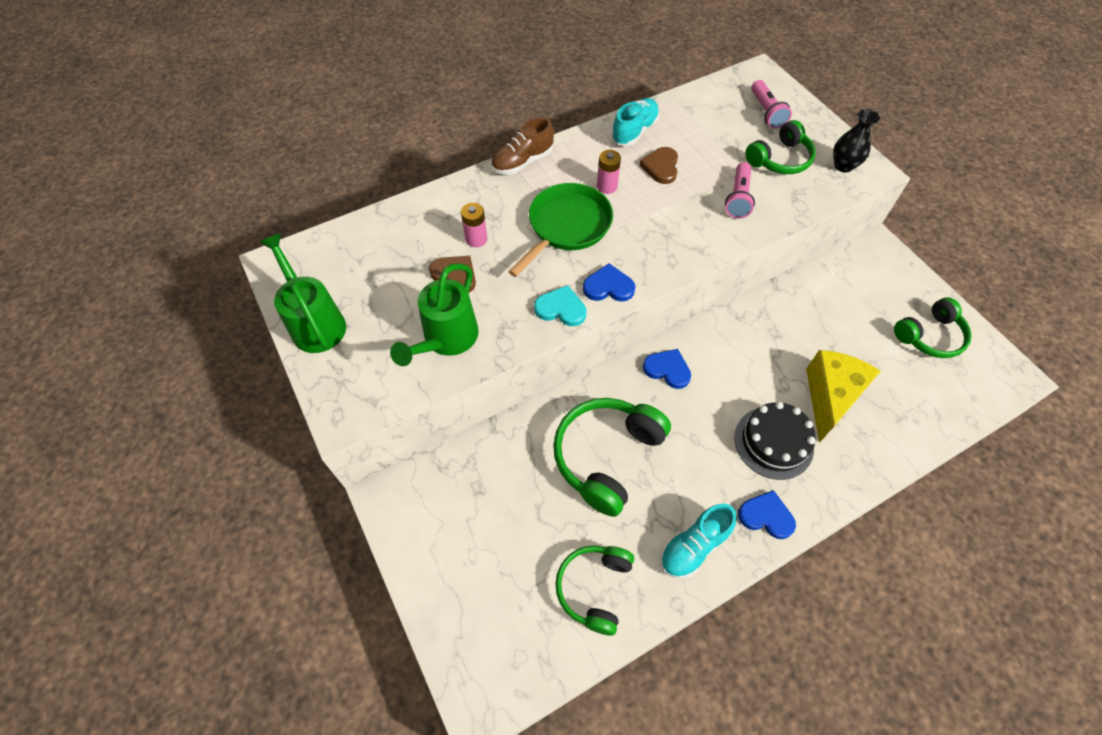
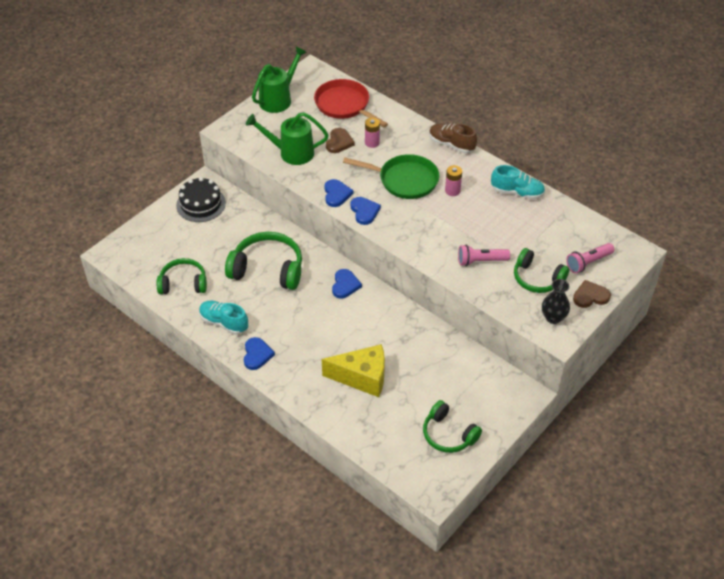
camera: 70 degrees right, 10 degrees down
(381, 247) = (344, 105): none -> red pan
(561, 308) = (336, 194): turquoise heart -> blue heart
(661, 167) = (488, 214): brown heart -> brown heart (590, 296)
(773, 442) = (312, 351): black cake -> black cake (201, 204)

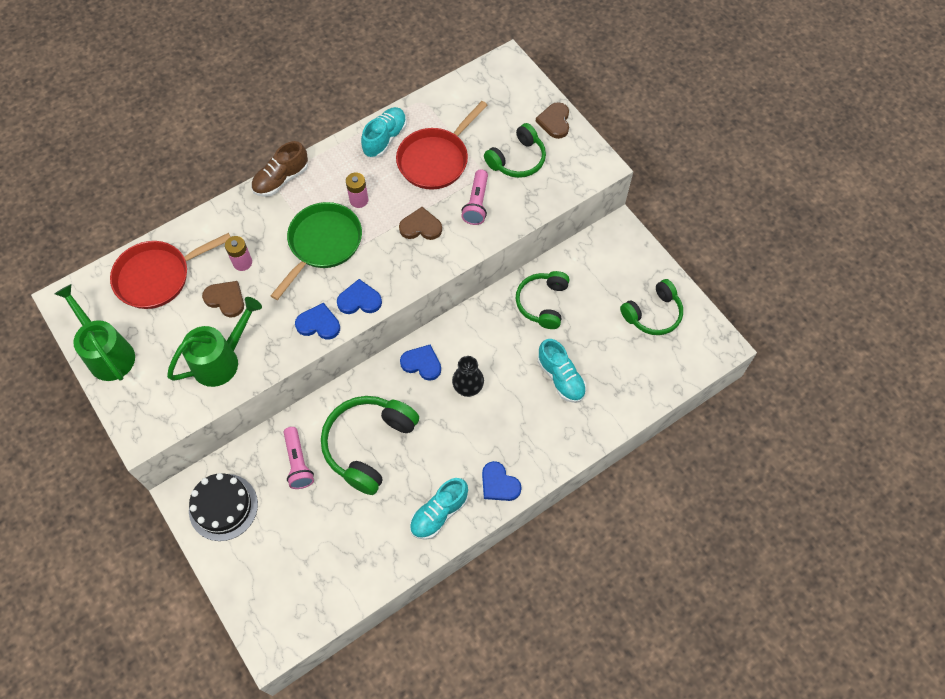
camera: 75 degrees left, 15 degrees up
(183, 283) = (358, 553): green headphones -> green headphones (542, 303)
(257, 355) = (499, 484): blue heart -> blue heart turned 150 degrees counterclockwise
(291, 153) = (222, 360): green watering can -> green watering can turned 150 degrees counterclockwise
(362, 377) = (561, 378): yellow cheese -> turquoise shoe
(443, 232) = (421, 227): none -> brown heart
(511, 227) = (436, 160): none -> red pan
(553, 317) = (574, 162): black vase -> black vase (468, 388)
(588, 263) = (509, 108): pink flashlight -> pink flashlight (298, 463)

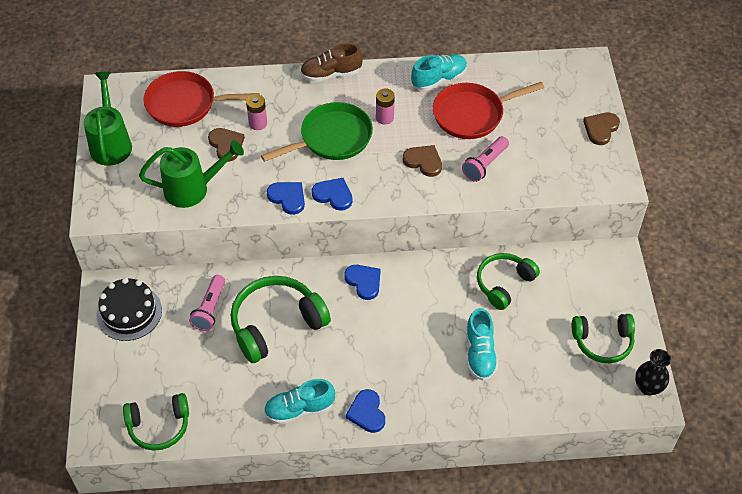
camera: 30 degrees right, 10 degrees down
(468, 388) = (391, 321): black vase -> black vase (648, 387)
(517, 160) = (545, 145): green headphones -> green headphones (159, 426)

